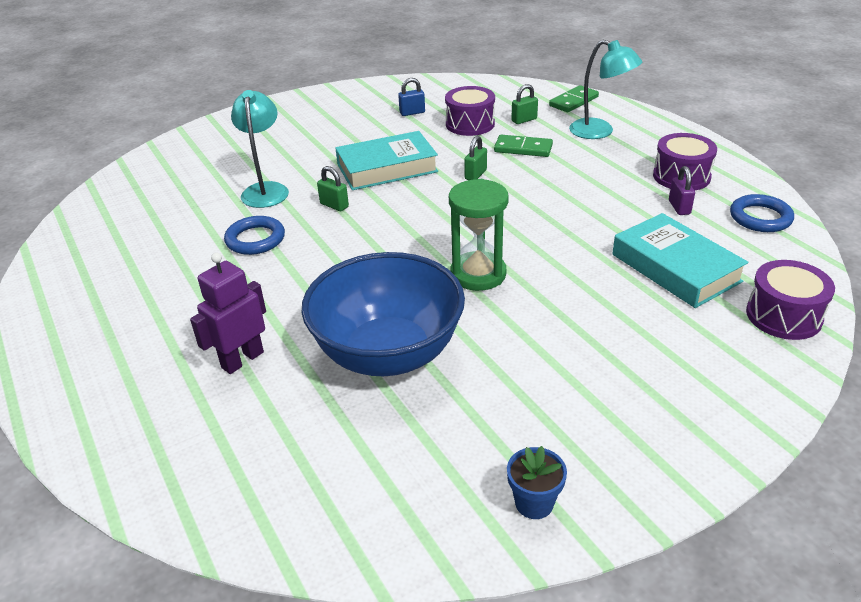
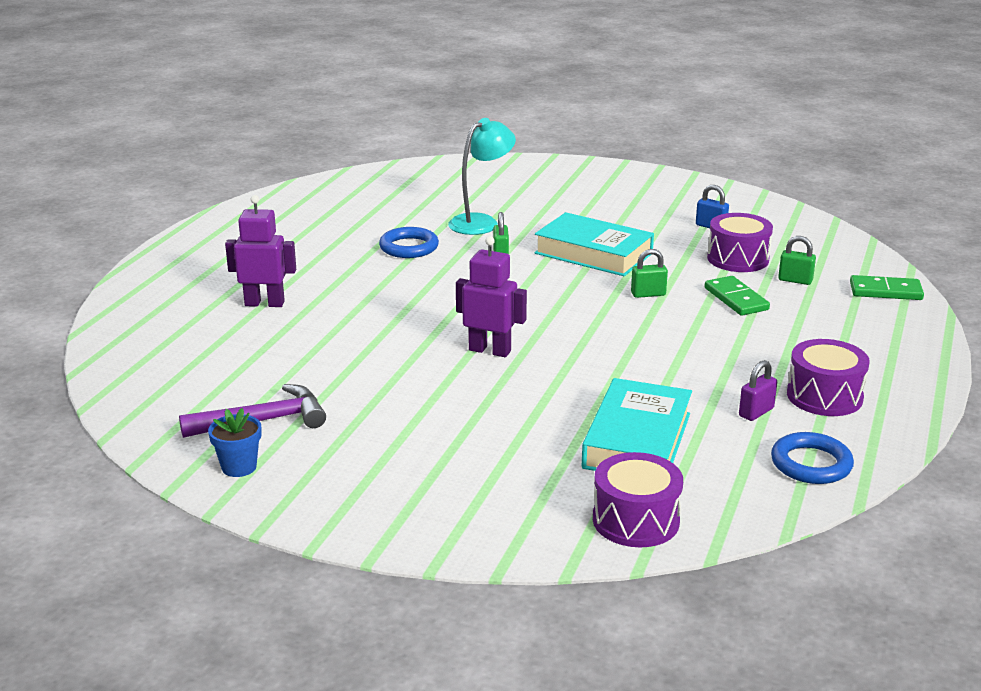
camera: 50 degrees right, 10 degrees down
(388, 354) = (337, 352): blue bowl -> none
(464, 451) = (263, 421): none -> purple hammer
(478, 274) = (490, 350): green hourglass -> purple robot
(600, 132) = (843, 325): turquoise lamp -> none

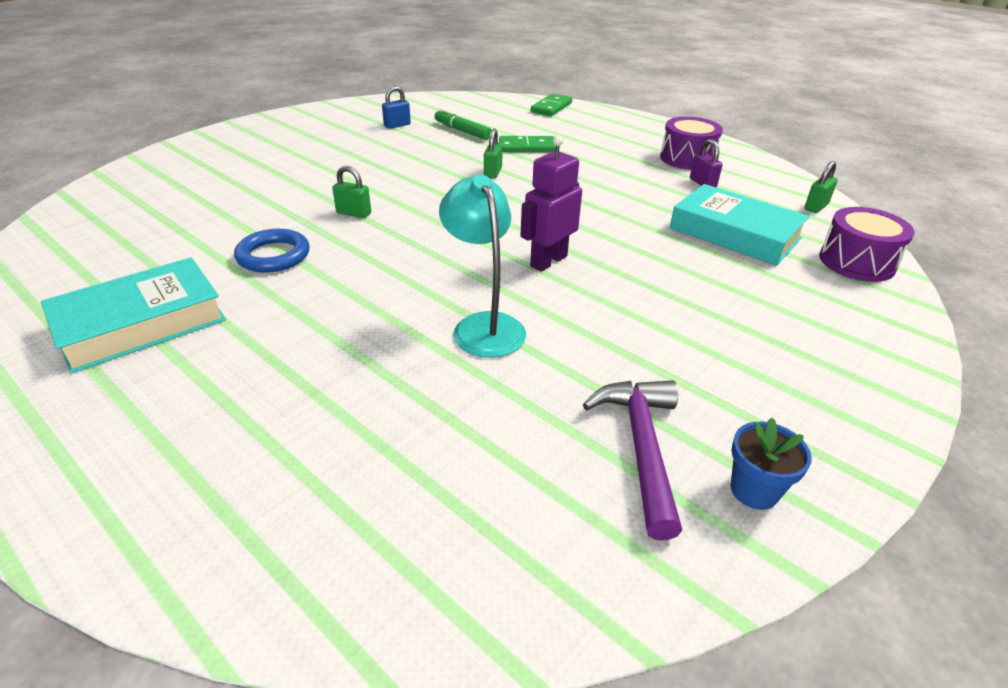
camera: 70 degrees left, 10 degrees up
(264, 303) = (314, 390): purple robot -> none
(481, 222) = (264, 205): turquoise lamp -> turquoise lamp (484, 325)
(593, 253) = (396, 174): turquoise book -> turquoise book (141, 323)
(738, 259) = (462, 131): purple drum -> green marker
(795, 280) = (513, 124): green padlock -> green padlock (816, 207)
(811, 464) = (777, 185): blue ring -> none

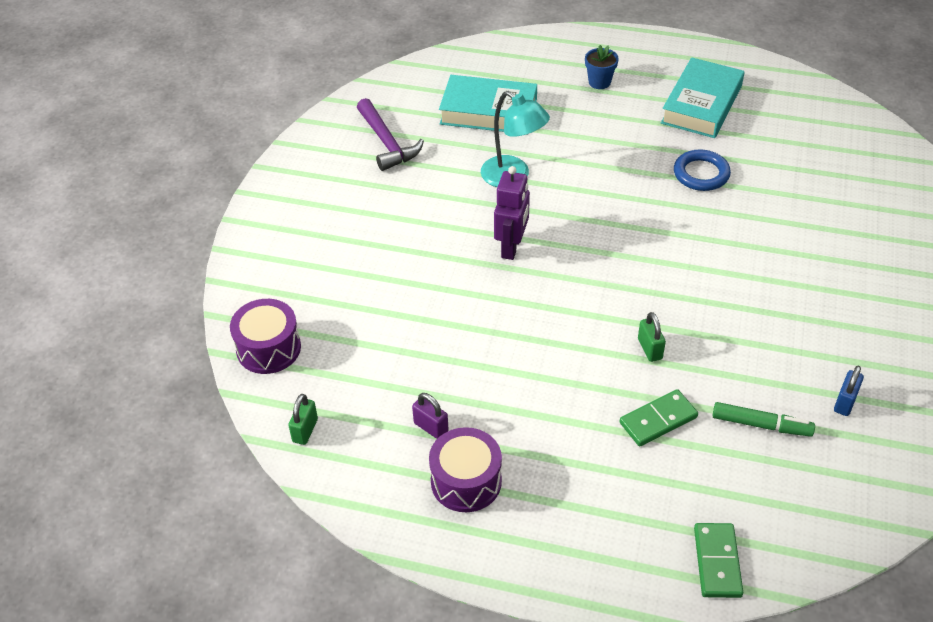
camera: 155 degrees right, 10 degrees up
(353, 213) = (703, 236): green padlock -> none
(734, 233) = (378, 347): turquoise book -> turquoise book (488, 111)
(754, 490) = (328, 143): blue flower pot -> blue flower pot (599, 82)

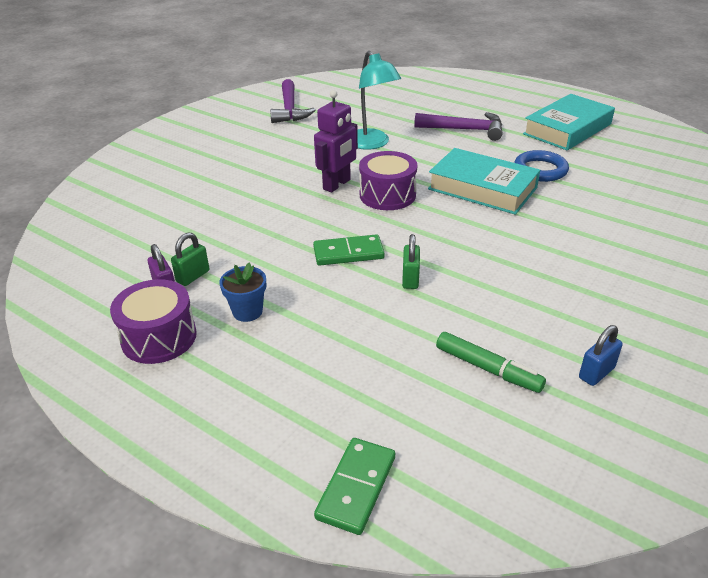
camera: 20 degrees right, 10 degrees down
(268, 348) = (89, 206): purple drum -> purple drum (387, 195)
(305, 430) = (62, 265): green padlock -> green padlock (193, 276)
(488, 111) = (382, 105): turquoise book -> turquoise book (482, 188)
(598, 131) = (465, 130): none -> purple hammer
(599, 82) = (485, 103): blue flower pot -> blue flower pot (247, 311)
(658, 420) = (380, 336): green domino -> green domino (348, 253)

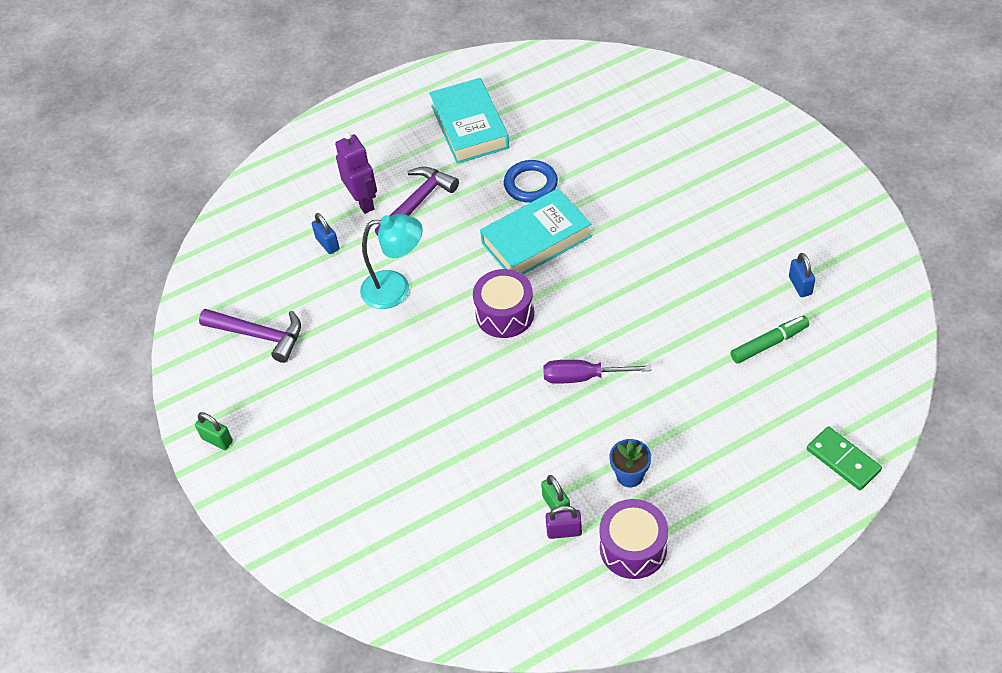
camera: 60 degrees left, 15 degrees up
(337, 184) = (461, 347): purple robot -> purple robot (363, 201)
(348, 253) = (583, 377): green domino -> purple screwdriver
(391, 109) = (327, 244): none -> blue padlock
(410, 279) = (643, 347): green padlock -> green padlock (217, 440)

